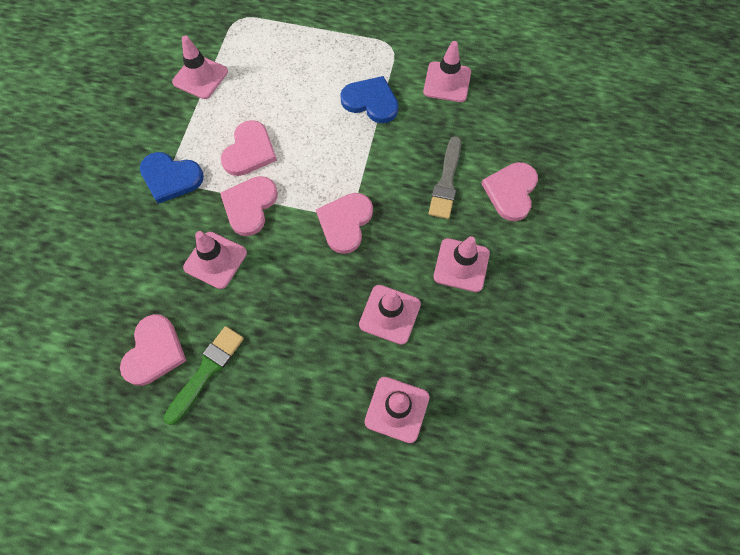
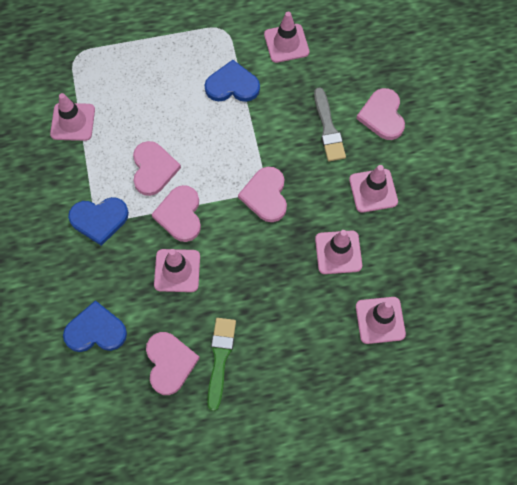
camera: 25 degrees left, 0 degrees up
(103, 285) = (96, 330): none -> blue heart

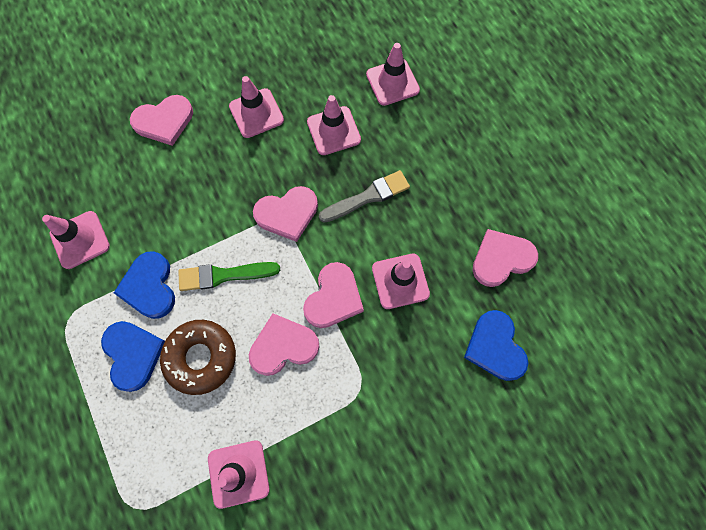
camera: 105 degrees left, 5 degrees up
(99, 219) = (364, 389): blue heart -> blue heart (133, 354)
(164, 111) = (201, 357): none -> brown donut
(180, 215) = (333, 297): pink heart -> pink heart turned 45 degrees counterclockwise
(220, 358) = (479, 212): green brush -> green brush (224, 275)
(328, 128) = (190, 170): grey brush -> grey brush (368, 197)

